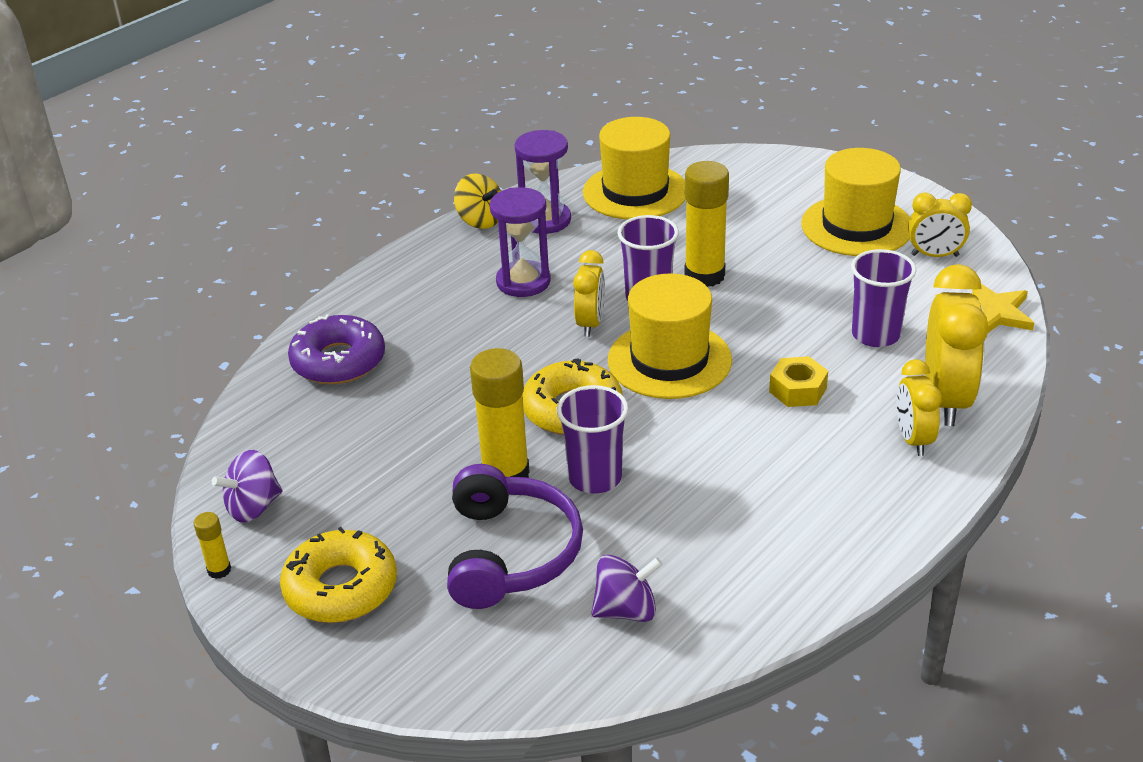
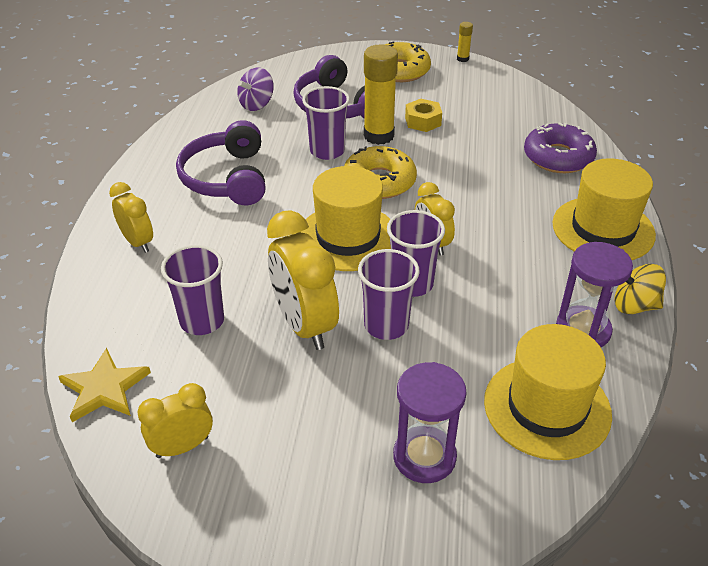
camera: 145 degrees right, 5 degrees up
(253, 507) = (486, 82): purple spinning top -> none
(523, 282) = (521, 259): purple hourglass -> purple hourglass (424, 457)
(704, 275) = (386, 325): yellow glue stick -> purple cup
(757, 487) = (226, 178): none -> purple headphones
(798, 390) = (239, 249): yellow nut -> yellow nut (423, 121)
(856, 226) = (285, 458): yellow hat -> yellow hat (603, 229)
(946, 400) = (123, 281): yellow clock -> yellow clock (304, 325)

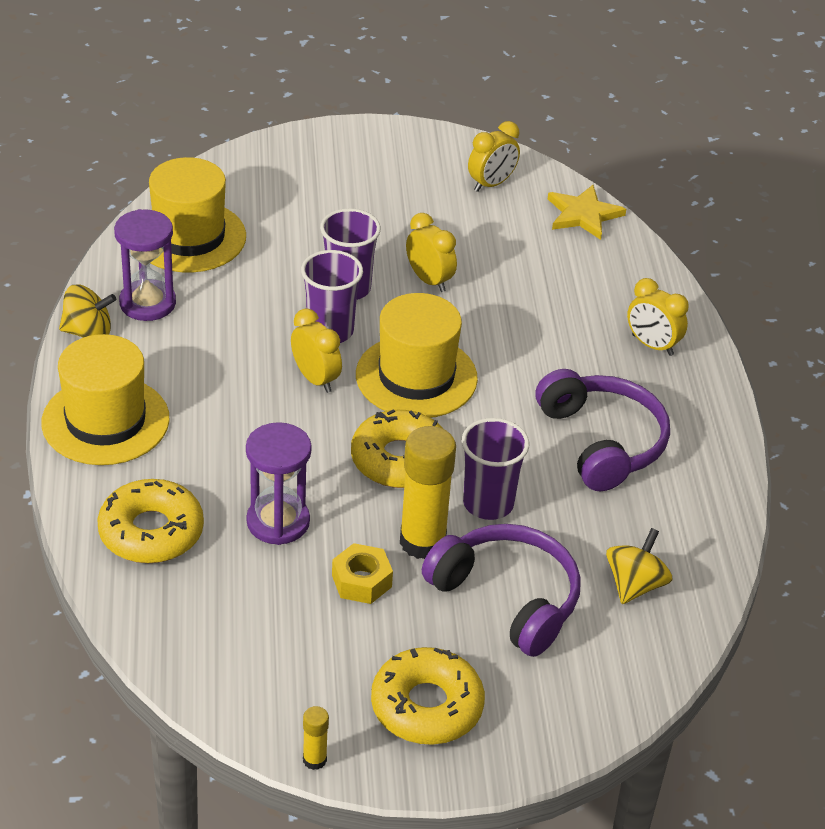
camera: 165 degrees right, 0 degrees up
(202, 321) = (531, 274): purple cup -> none
(257, 104) = (635, 585): purple spinning top -> yellow spinning top
(304, 325) = (429, 280): yellow clock -> yellow clock, size x0.59
(424, 457) = (293, 195): purple hourglass -> purple hourglass (278, 522)
(558, 157) = (151, 532): purple donut -> yellow donut

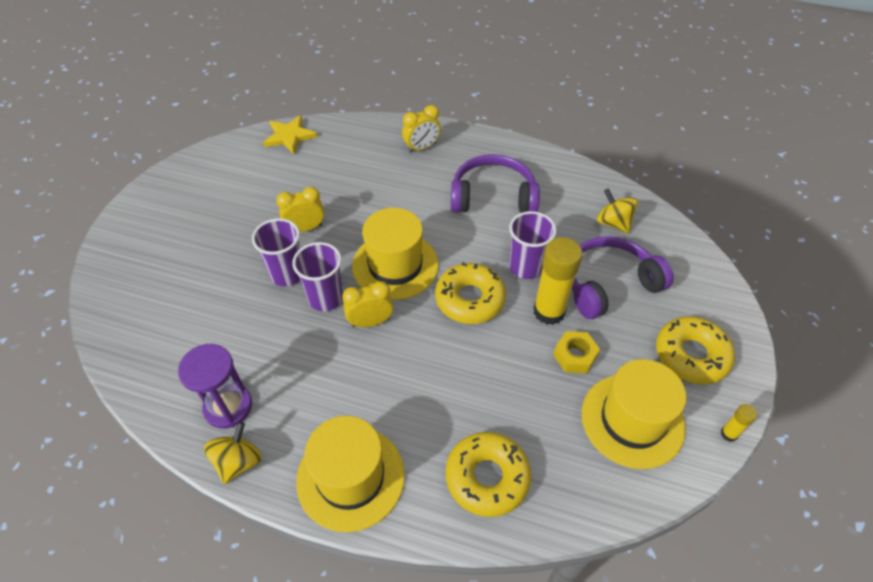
camera: 65 degrees left, 10 degrees up
(189, 237) = (167, 355): yellow hat -> yellow hat (632, 420)
(278, 522) = (504, 388): purple hourglass -> none
(491, 184) = (231, 167): yellow clock -> none

